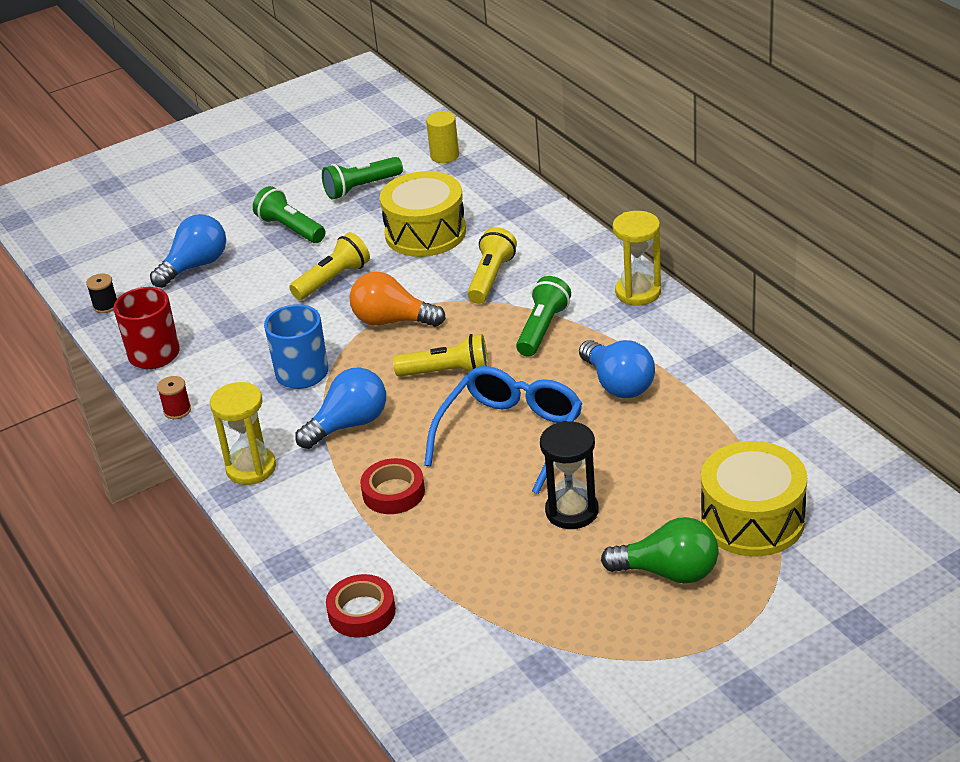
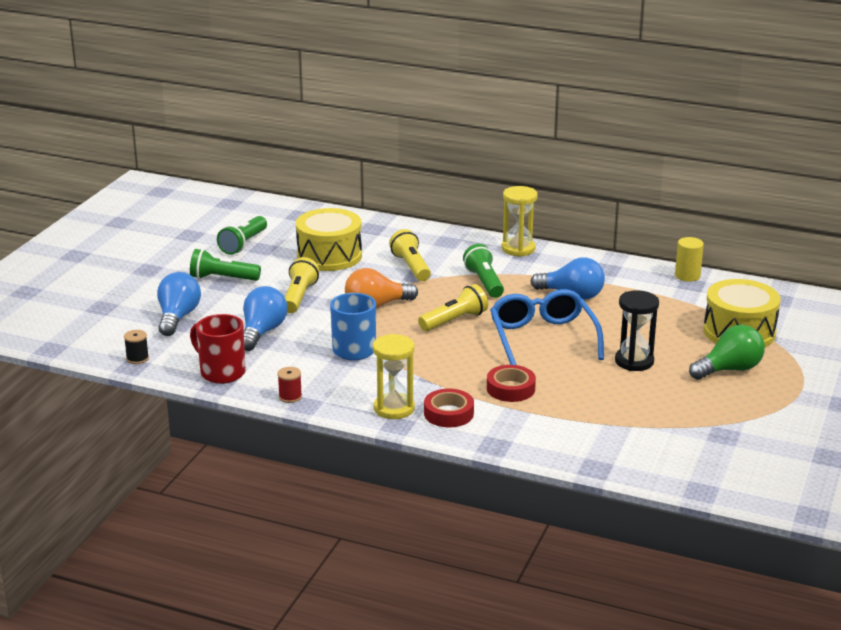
camera: 40 degrees left, 10 degrees down
(349, 424) = (428, 366): blue light bulb -> blue light bulb (262, 332)
(362, 612) = (580, 451): red tape -> red tape (448, 413)
(444, 156) = (280, 213): yellow cylinder -> yellow cylinder (687, 276)

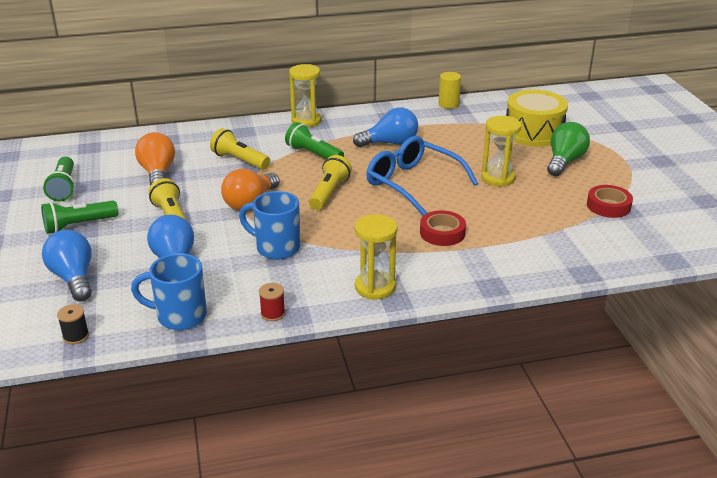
camera: 35 degrees left, 5 degrees up
(221, 372) = (180, 316): red mug -> blue mug
(329, 256) = (157, 173): yellow drum -> orange light bulb
(448, 413) = (423, 273): red tape -> red tape (608, 206)
(634, 361) = (498, 178): black hourglass -> yellow hourglass

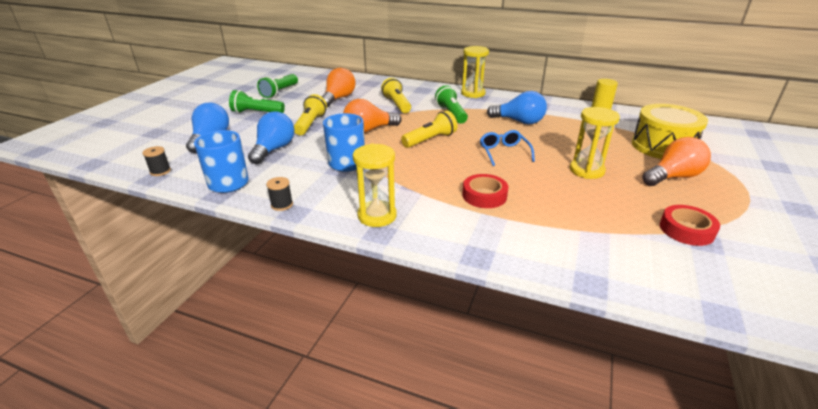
camera: 35 degrees right, 0 degrees up
(273, 313) = (282, 205): red spool -> black spool
(412, 183) = (504, 152): blue glasses -> blue glasses, size x0.56
(564, 161) = (673, 177): green light bulb -> orange light bulb

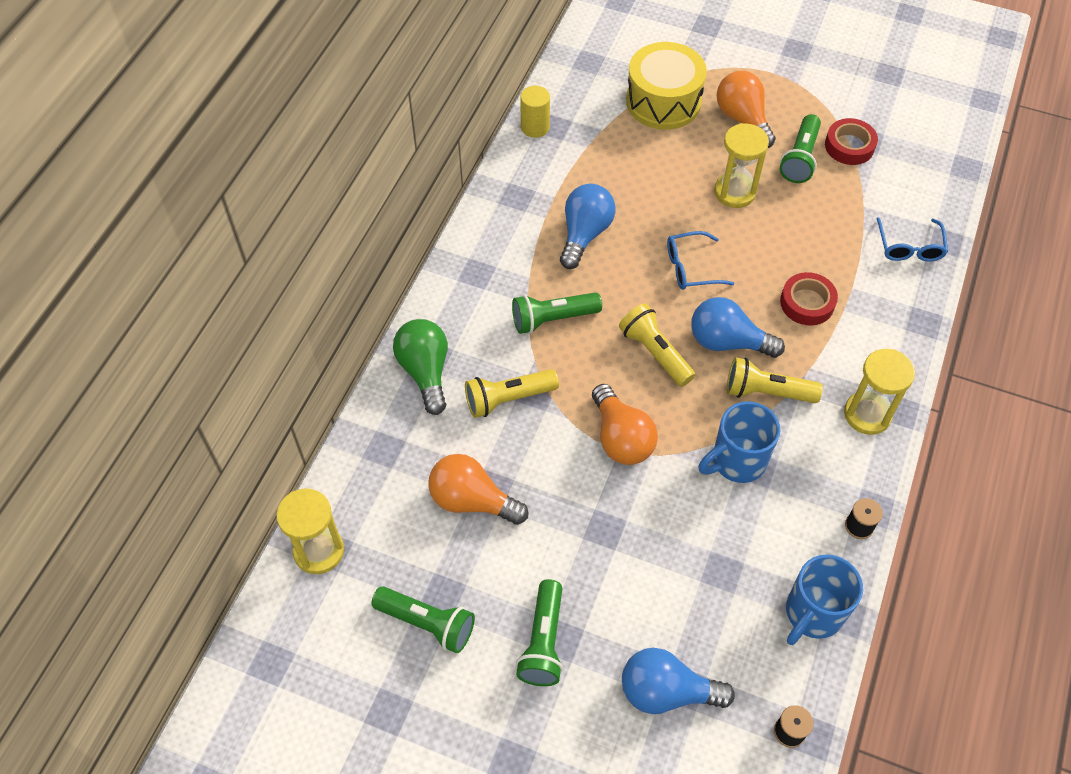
camera: 90 degrees left, 25 degrees up
(274, 149) = (701, 572): blue light bulb -> blue light bulb (727, 342)
(310, 124) = (598, 533): yellow flashlight -> yellow flashlight (767, 392)
(414, 88) = (425, 371): none -> green light bulb
(473, 93) = (459, 280): yellow hourglass -> yellow hourglass (319, 551)
(569, 256) = (909, 247): none -> blue glasses
(647, 201) = (800, 158): none -> green flashlight

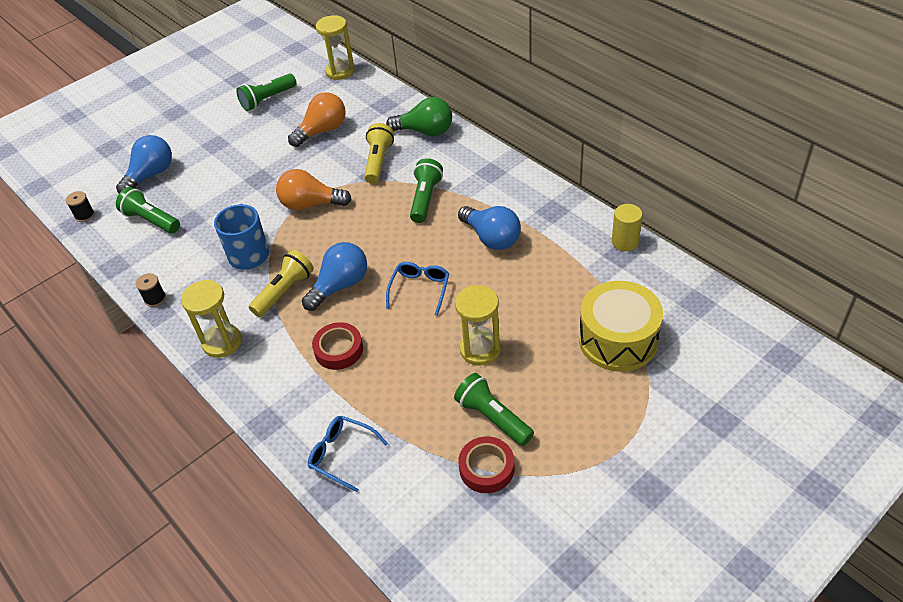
camera: 120 degrees right, 10 degrees down
(543, 642) = (219, 137): green flashlight -> green flashlight (151, 220)
(655, 352) = (360, 242): yellow flashlight -> none
(742, 119) = (566, 393): orange light bulb -> none
(812, 614) = (129, 251): blue mug -> none

